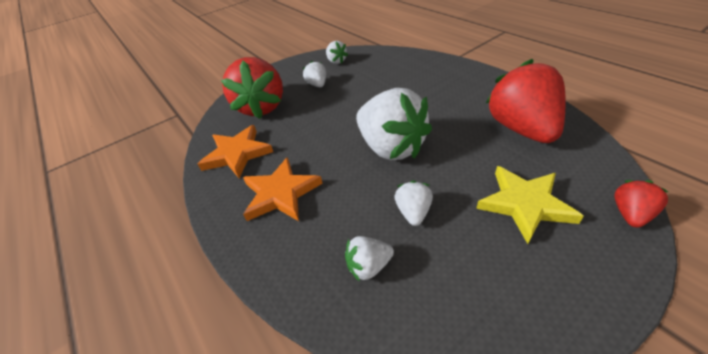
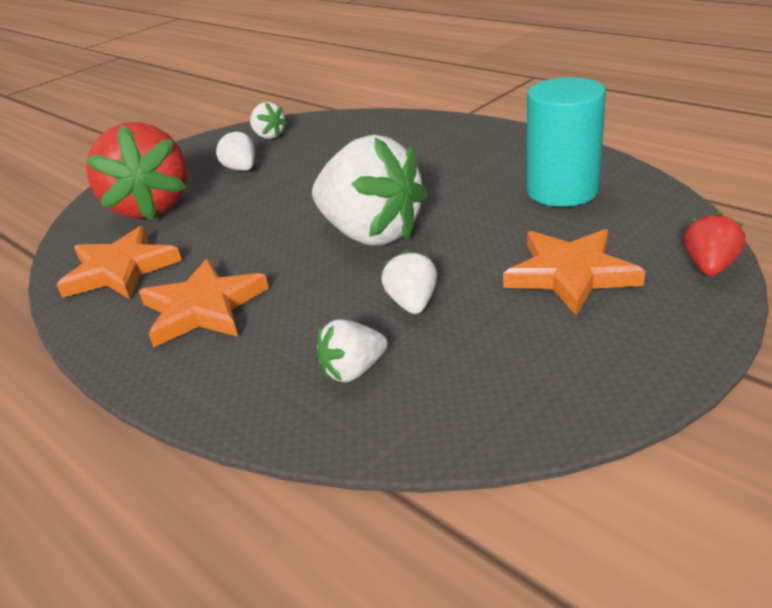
camera: 10 degrees left, 10 degrees down
(521, 129) = (562, 191): red strawberry -> turquoise cylinder
(524, 204) = (570, 274): yellow star -> orange star

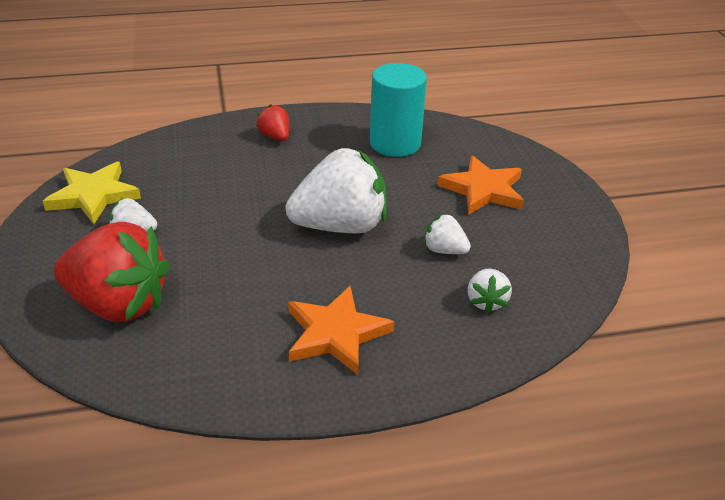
camera: 60 degrees left, 5 degrees up
(120, 270) = (212, 357): orange star -> none
(269, 136) = (93, 195): white strawberry -> yellow star
(709, 267) = (527, 154): red strawberry -> red strawberry (275, 137)

